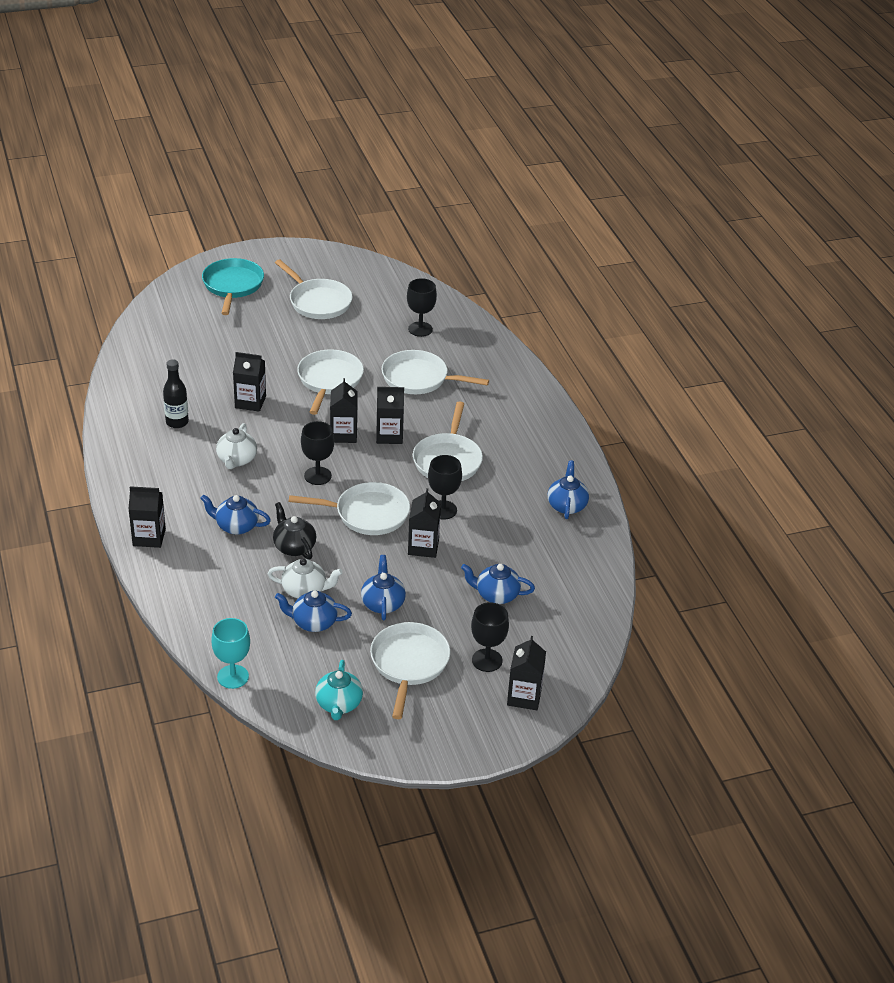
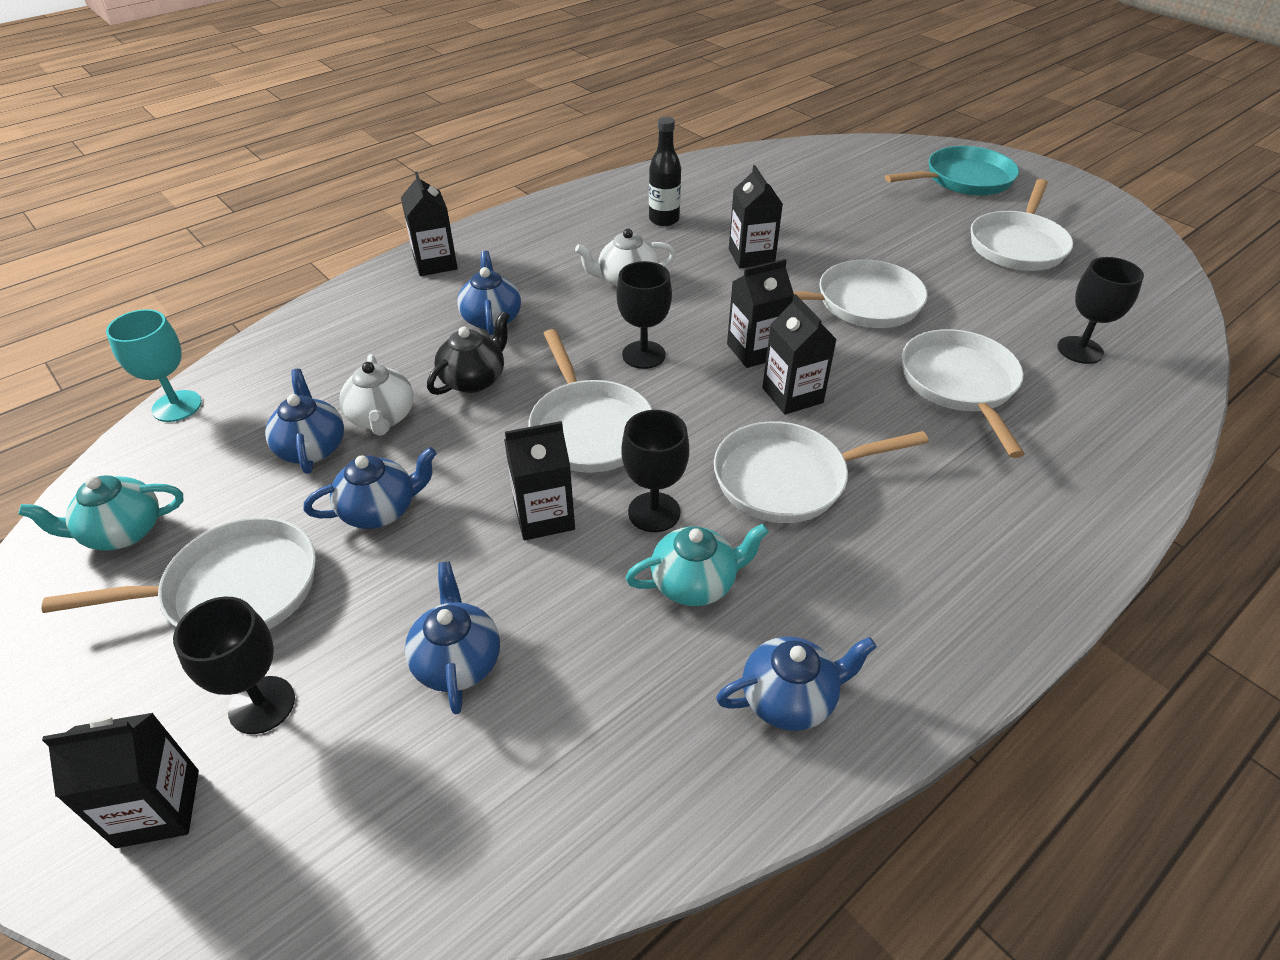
camera: 70 degrees right, 5 degrees up
(494, 511) = (695, 583): none -> turquoise teapot

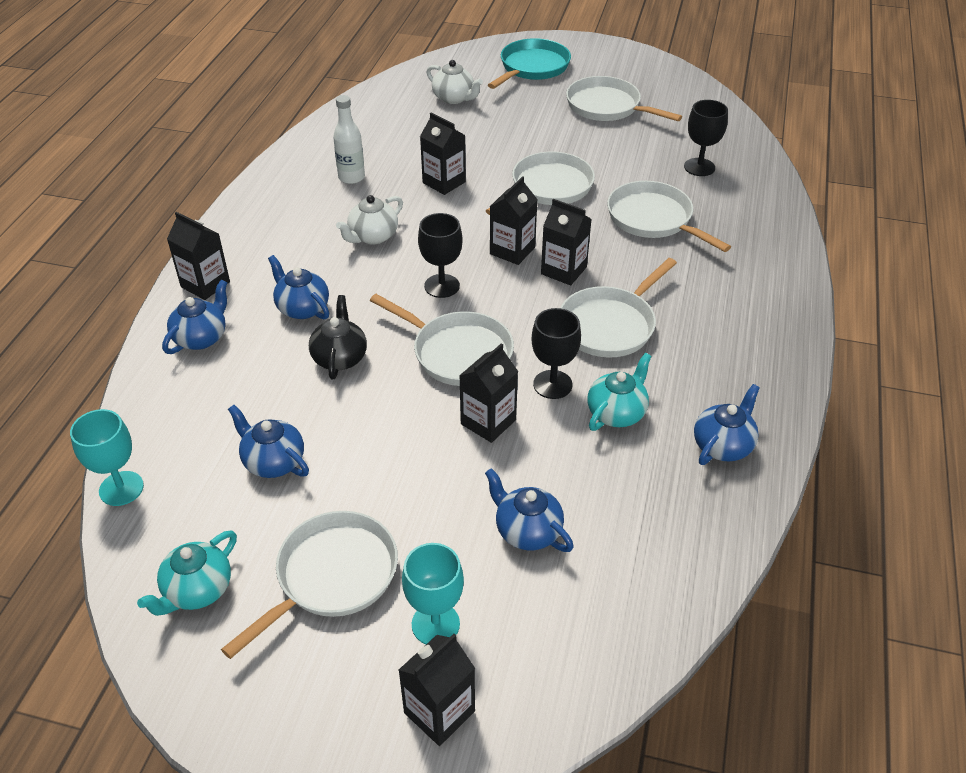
camera: 35 degrees left, 0 degrees up
(262, 705) = (435, 624): black goblet -> turquoise goblet
(380, 510) = (374, 475): blue teapot -> blue teapot (201, 338)
(382, 418) = (302, 416): white teapot -> white teapot (454, 98)
(664, 220) = (351, 177): black bottle -> white bottle
(1018, 245) = (607, 107): white pan -> white pan turned 135 degrees clockwise

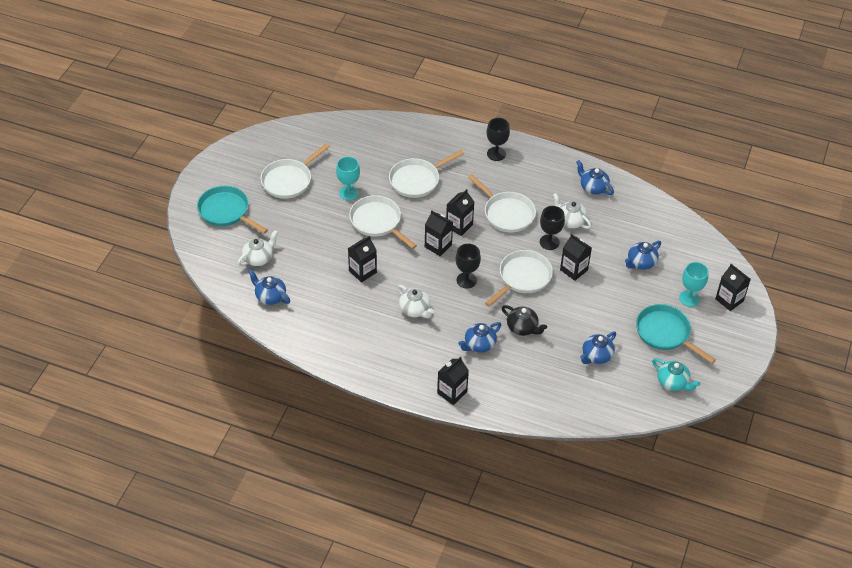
camera: 85 degrees left, 5 degrees up
(121, 488) = (612, 418): turquoise goblet -> turquoise goblet (348, 193)
(201, 338) = (500, 391): blue teapot -> blue teapot (270, 296)
(332, 576) = (665, 333): white pan -> turquoise pan
(340, 358) = (522, 328): black teapot -> black teapot turned 150 degrees counterclockwise
(351, 177) = (348, 319): white bottle -> none
(617, 413) = (570, 221): turquoise teapot -> white teapot
(699, 167) = (368, 150): black goblet -> black goblet (496, 154)

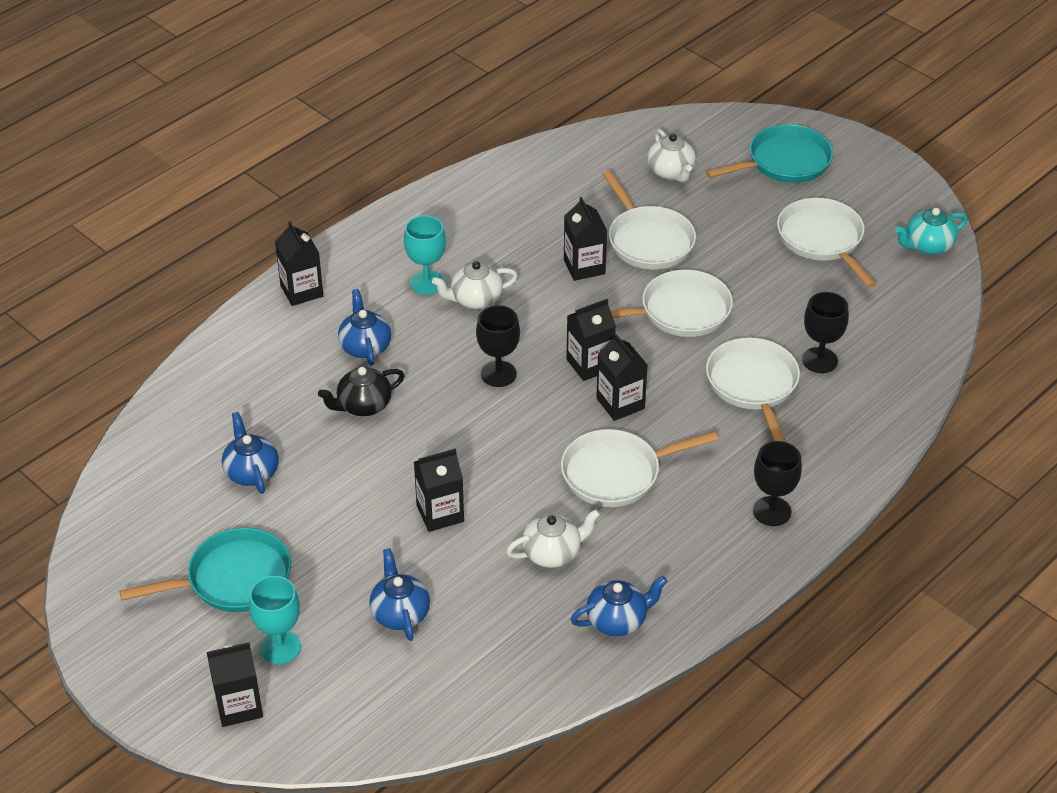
camera: 115 degrees right, 5 degrees down
(270, 296) = (590, 166): blue teapot -> none
(348, 193) = (761, 297): turquoise goblet -> turquoise goblet (426, 282)
(522, 277) = (463, 442): white pan -> white pan (648, 240)
(549, 242) = (519, 505): black goblet -> black goblet (819, 360)
(673, 382) = (136, 545): turquoise teapot -> turquoise teapot (928, 246)

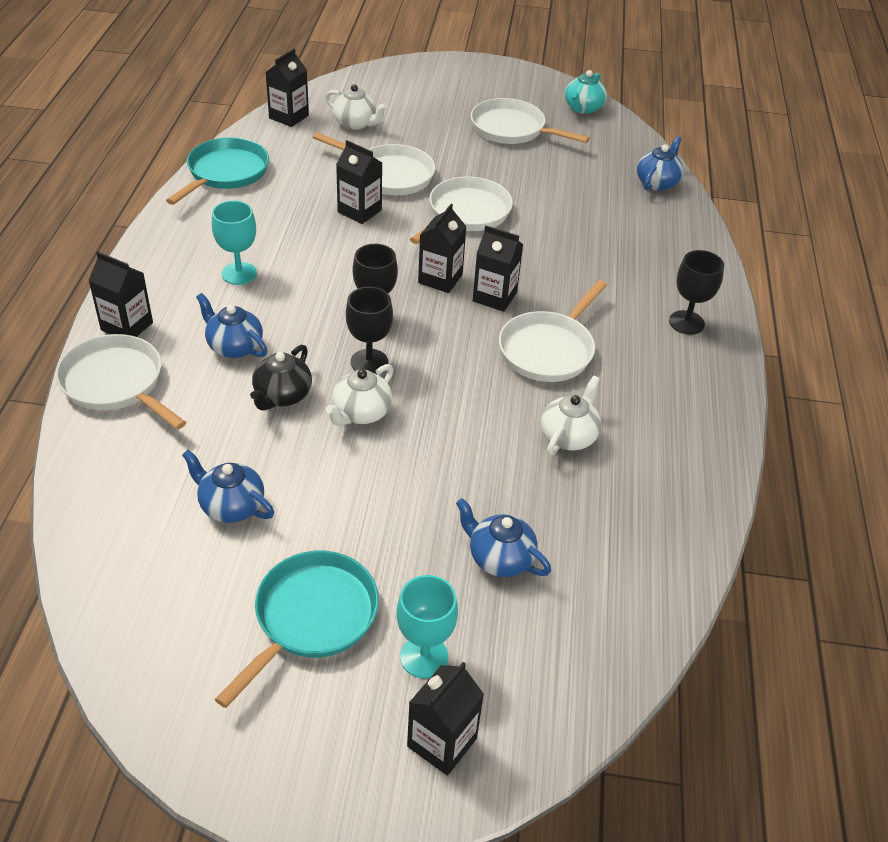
camera: 40 degrees left, 0 degrees up
(440, 513) = (444, 452): black carton -> black carton (289, 117)
(475, 299) = (295, 269): white teapot -> white teapot (361, 413)
(617, 620) = (675, 462): blue teapot -> blue teapot (657, 183)
(753, 385) = (574, 242): white pan -> white pan (116, 383)
(784, 162) = (430, 90): turquoise pan -> turquoise pan (225, 173)
(819, 360) = (599, 206): black goblet -> black goblet (369, 362)

